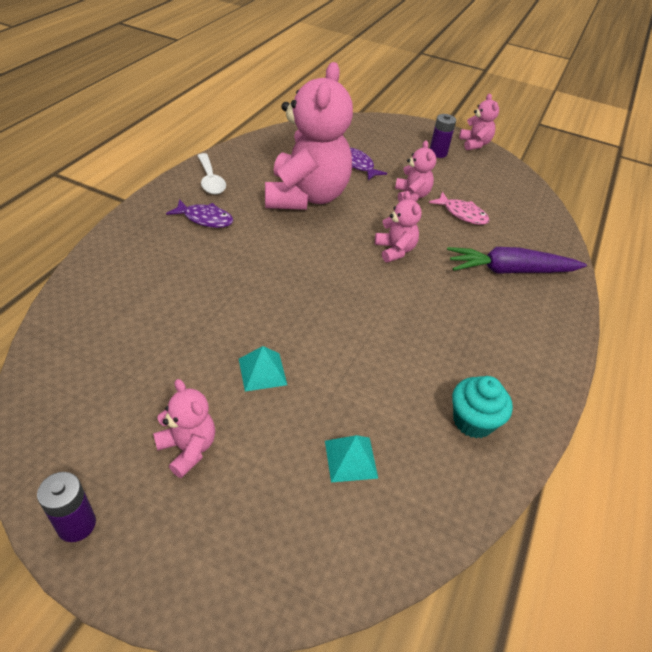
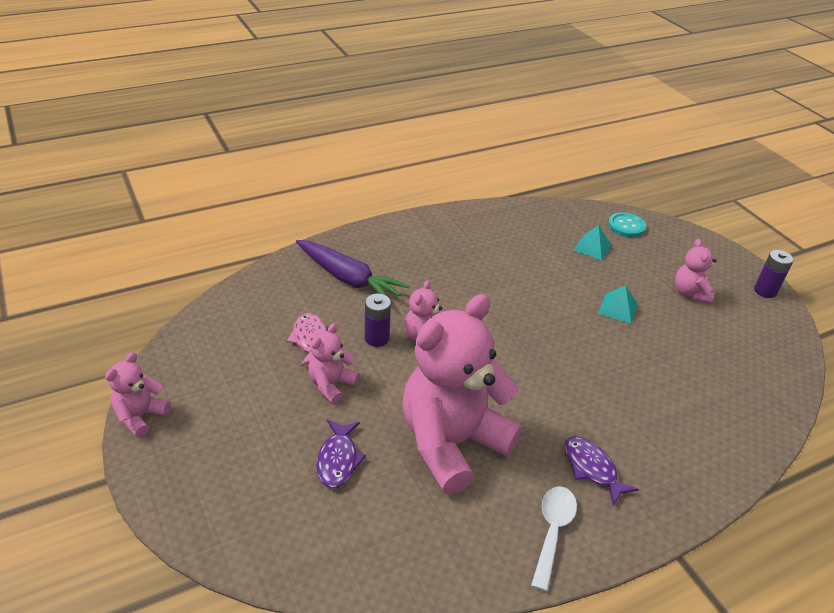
camera: 140 degrees left, 5 degrees down
(337, 548) = (626, 226): none -> turquoise button
(438, 153) = (211, 427): purple battery -> purple battery (376, 338)
(473, 421) = (502, 228): turquoise cupcake -> none

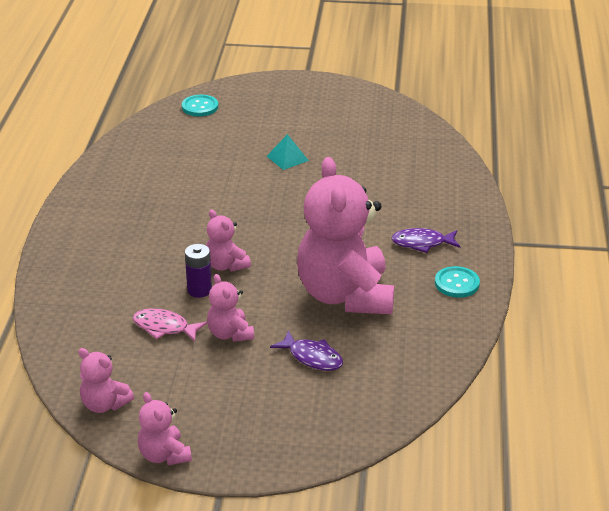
camera: 55 degrees left, 5 degrees down
(348, 278) = (105, 278): purple carrot -> none
(552, 531) = (457, 283): white spoon -> turquoise button
(592, 247) = (207, 135): turquoise pyramid -> none
(690, 293) = (305, 119): pink teddy bear -> pink teddy bear (104, 404)
(765, 291) = (336, 87): purple battery -> none

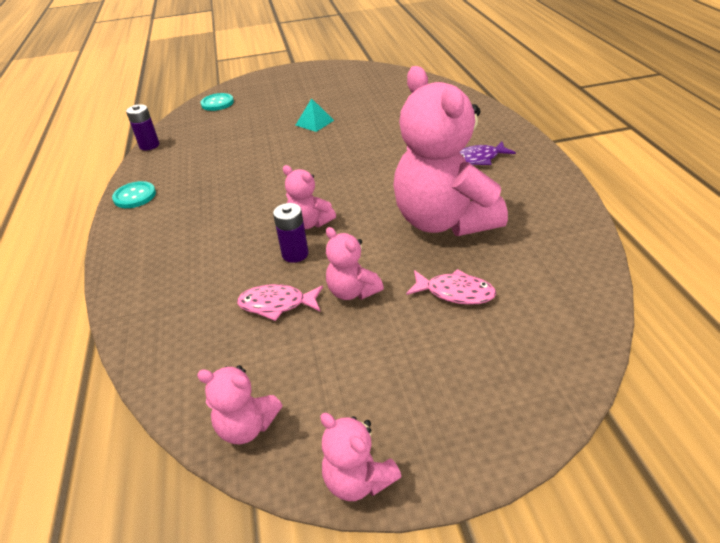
camera: 15 degrees left, 5 degrees up
(113, 143) = (149, 145): none -> purple battery
(312, 357) = (455, 292): purple fish -> pink fish
(457, 283) = (536, 184): turquoise button -> turquoise button (135, 196)

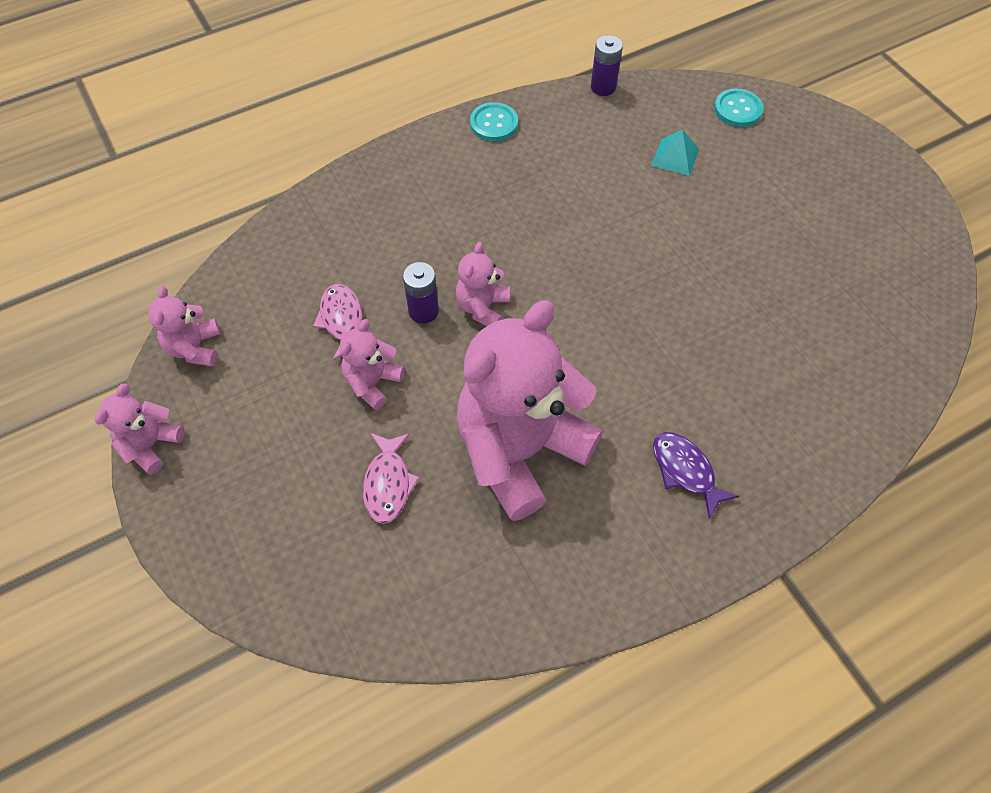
camera: 70 degrees right, 20 degrees up
(314, 122) = (723, 240): turquoise pyramid -> turquoise pyramid (675, 157)

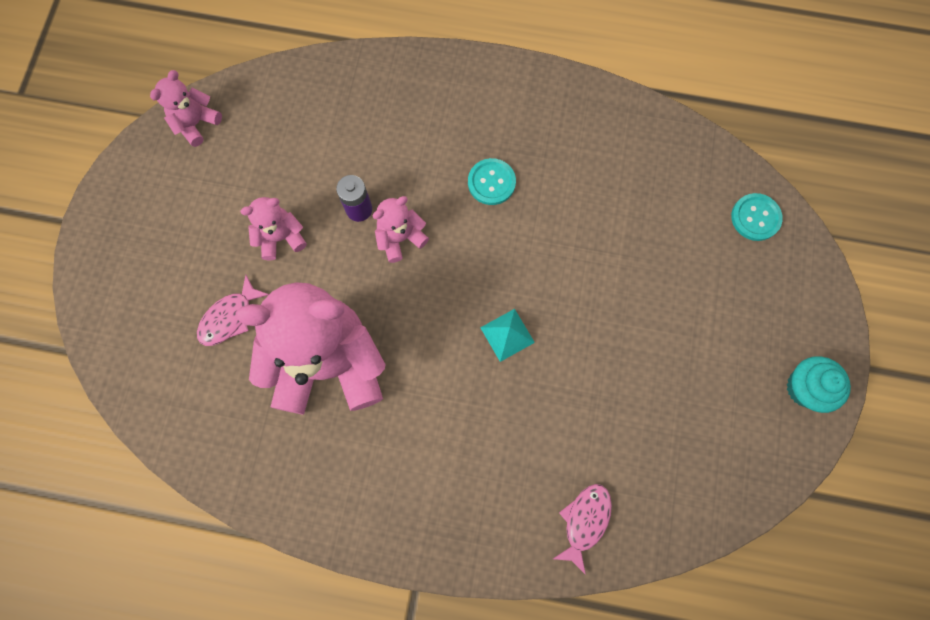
camera: 40 degrees right, 15 degrees up
(151, 445) = (118, 174): pink teddy bear -> none
(342, 320) = (301, 175): pink fish -> pink fish (584, 521)
(494, 123) = (548, 89): turquoise button -> turquoise button (491, 182)
(603, 87) = (665, 117): purple battery -> none
(675, 157) = (659, 222): turquoise pyramid -> turquoise pyramid (507, 335)
(685, 471) = (420, 469): purple fish -> none
(892, 193) = (805, 388): none -> turquoise cupcake

